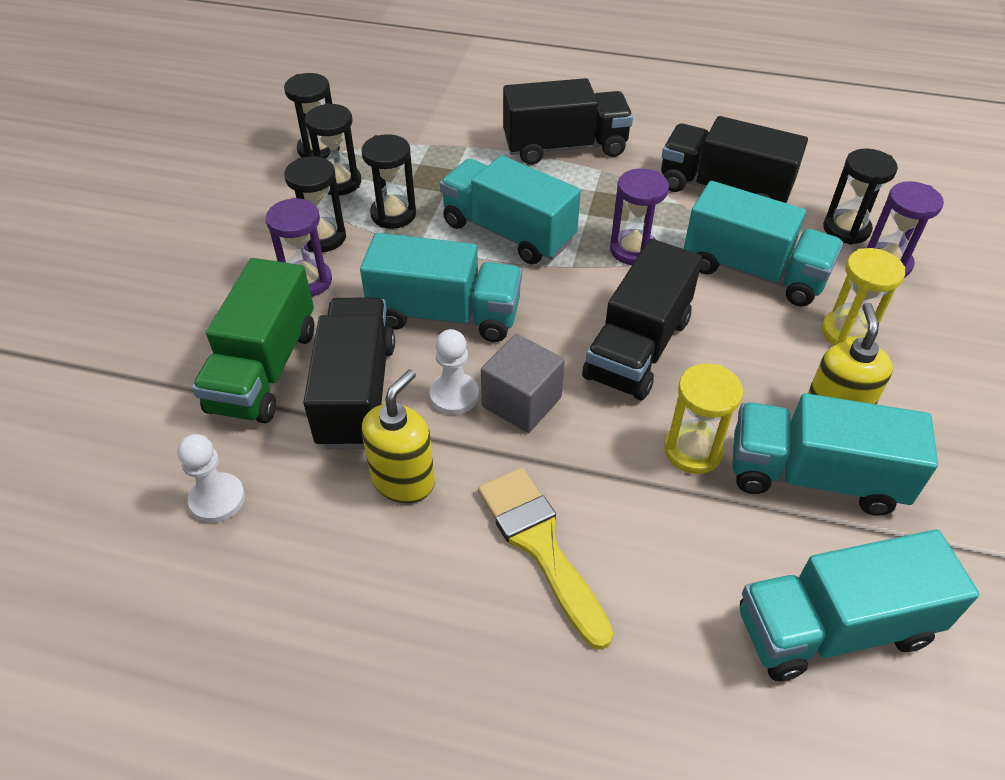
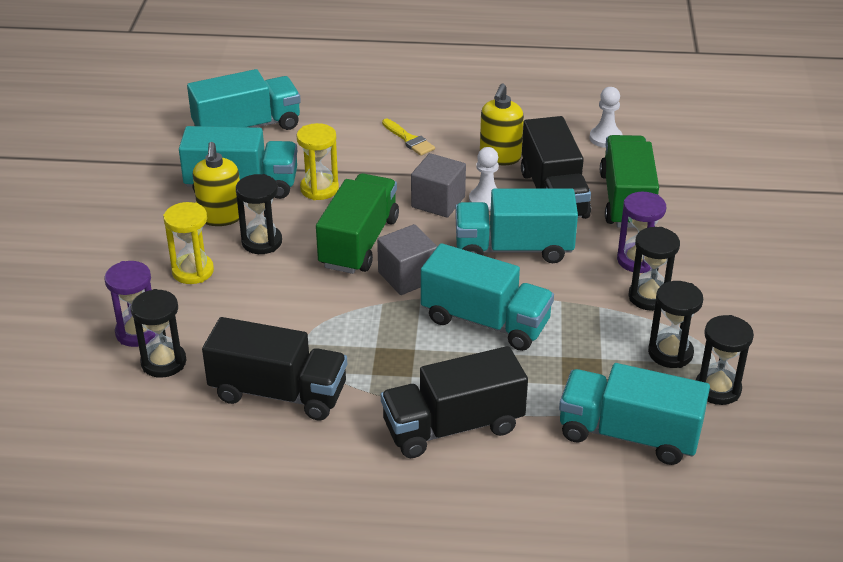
camera: 170 degrees right, 10 degrees down
(393, 214) = (598, 326): black hourglass -> black hourglass (262, 242)
(540, 545) = (409, 139): yellow brush -> yellow brush, size x0.60
(582, 293) = (407, 276): none -> grey cube
(633, 250) = (368, 318): purple hourglass -> none
(638, 348) = (359, 242): black truck -> green truck
(753, 271) = (260, 311): turquoise truck -> turquoise truck (628, 434)

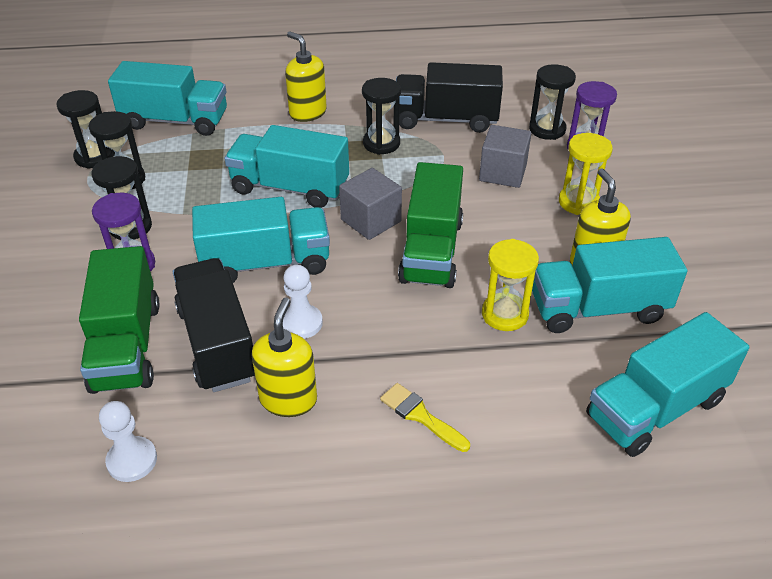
camera: 170 degrees right, 5 degrees up
(262, 242) = (531, 239): black hourglass -> black hourglass (381, 143)
(438, 202) = (358, 314): grey cube -> grey cube (502, 173)
(453, 427) = (307, 113): black truck -> yellow soap dispenser

